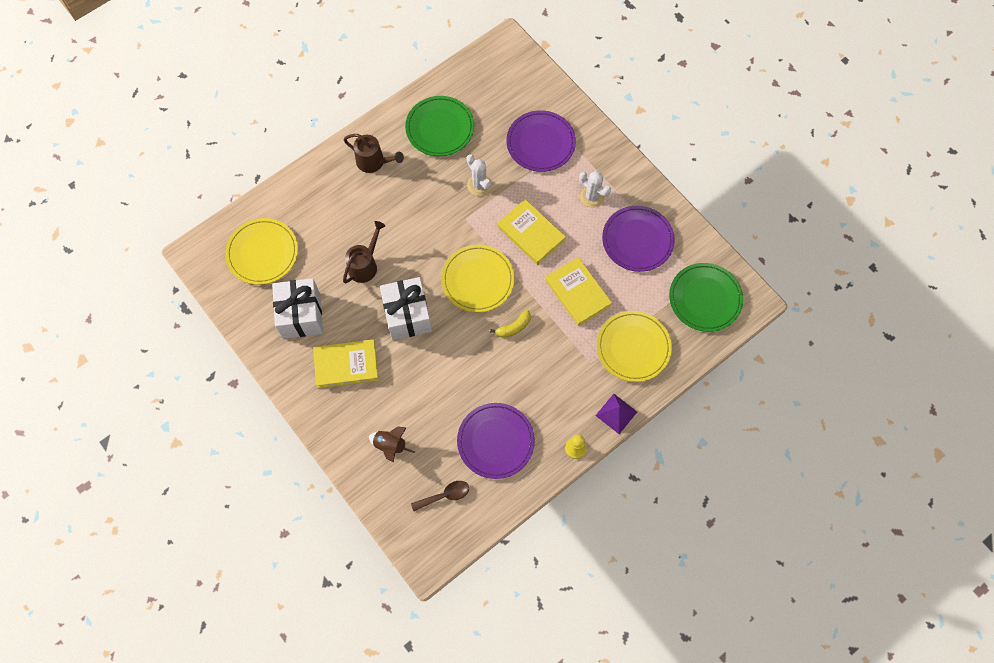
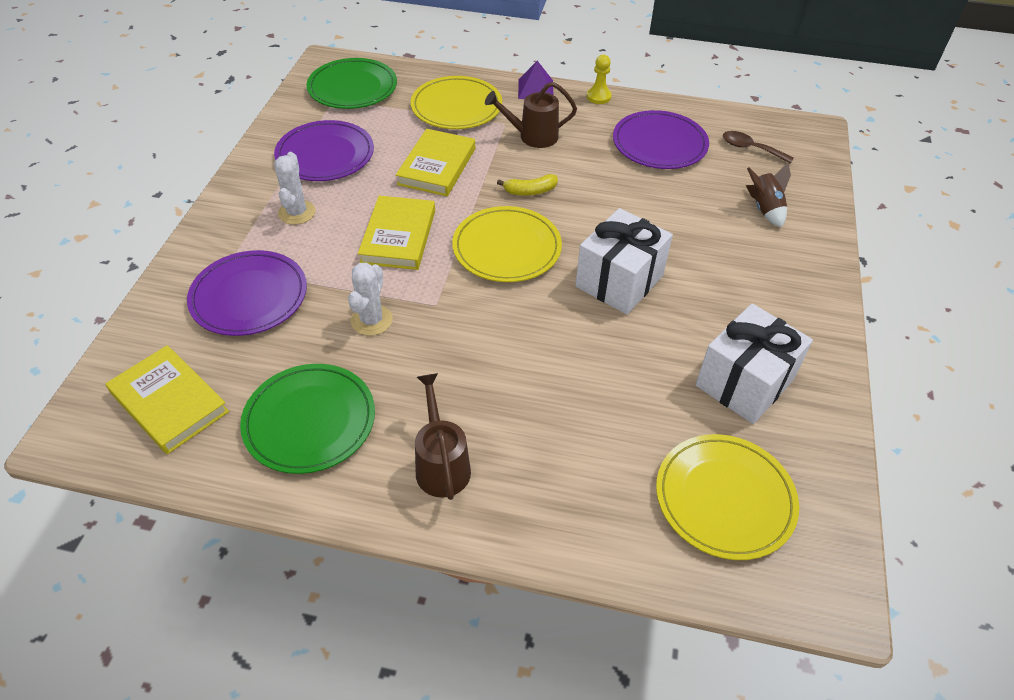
camera: 130 degrees left, 20 degrees down
(346, 365) = (740, 296): yellow book -> yellow book (169, 402)
(365, 264) = (605, 363): brown watering can -> brown watering can (532, 136)
(513, 327) = (530, 191): yellow banana -> yellow banana turned 150 degrees clockwise

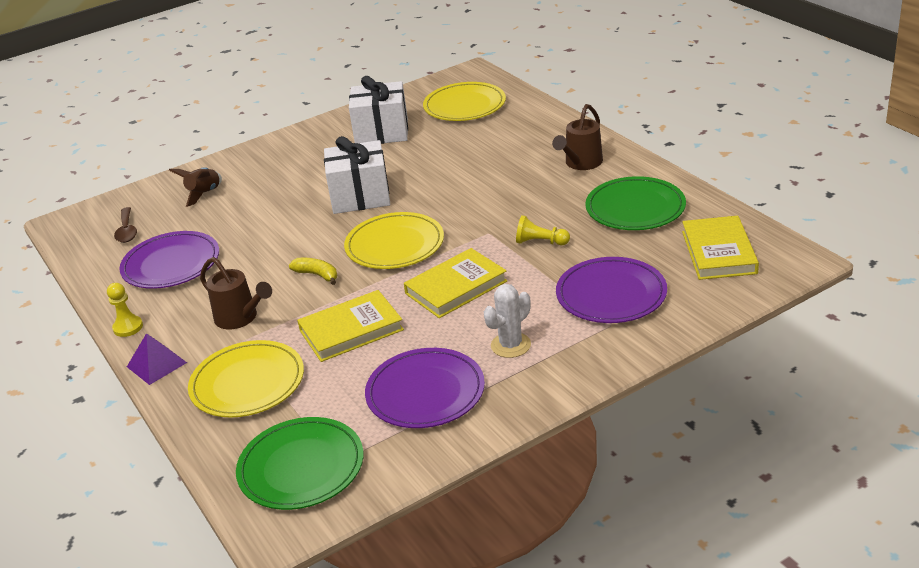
camera: 130 degrees left, 15 degrees down
(371, 320) = (540, 242): white cactus -> yellow pawn

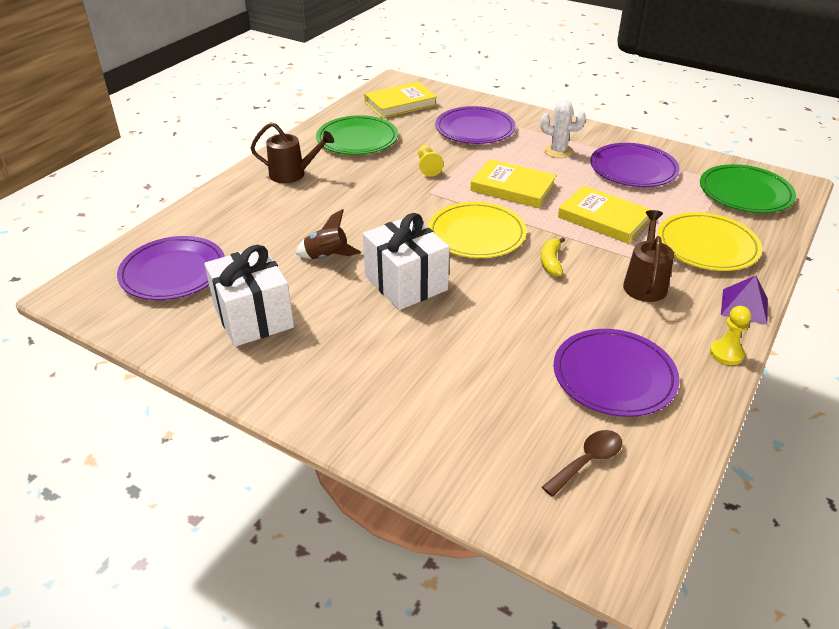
camera: 120 degrees left, 5 degrees up
(203, 194) = (463, 424): brown rocket -> brown rocket (327, 257)
(464, 106) = (173, 272): yellow plate -> purple plate

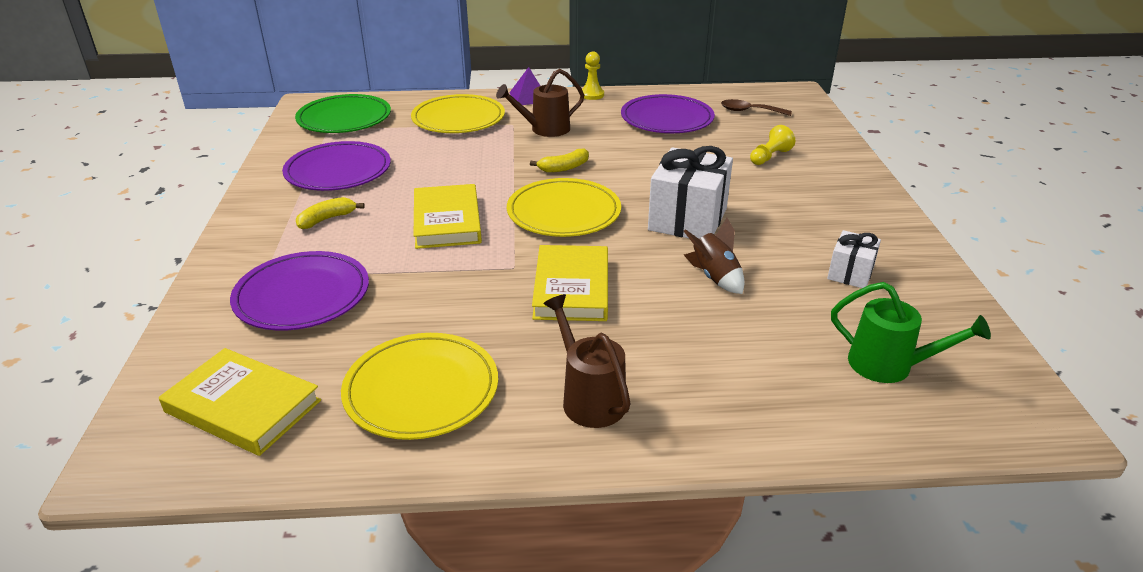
camera: 125 degrees left, 5 degrees down
(173, 272) = (890, 366): purple plate -> green watering can
(253, 317) = (850, 273): white gift -> white gift, size x0.54
(357, 139) = (421, 390): green plate -> yellow plate
(428, 167) = (451, 291): yellow pawn -> yellow pawn (769, 157)
(558, 151) = (327, 219): white cactus -> yellow banana
(603, 218) = (460, 163): yellow book -> yellow book (571, 288)

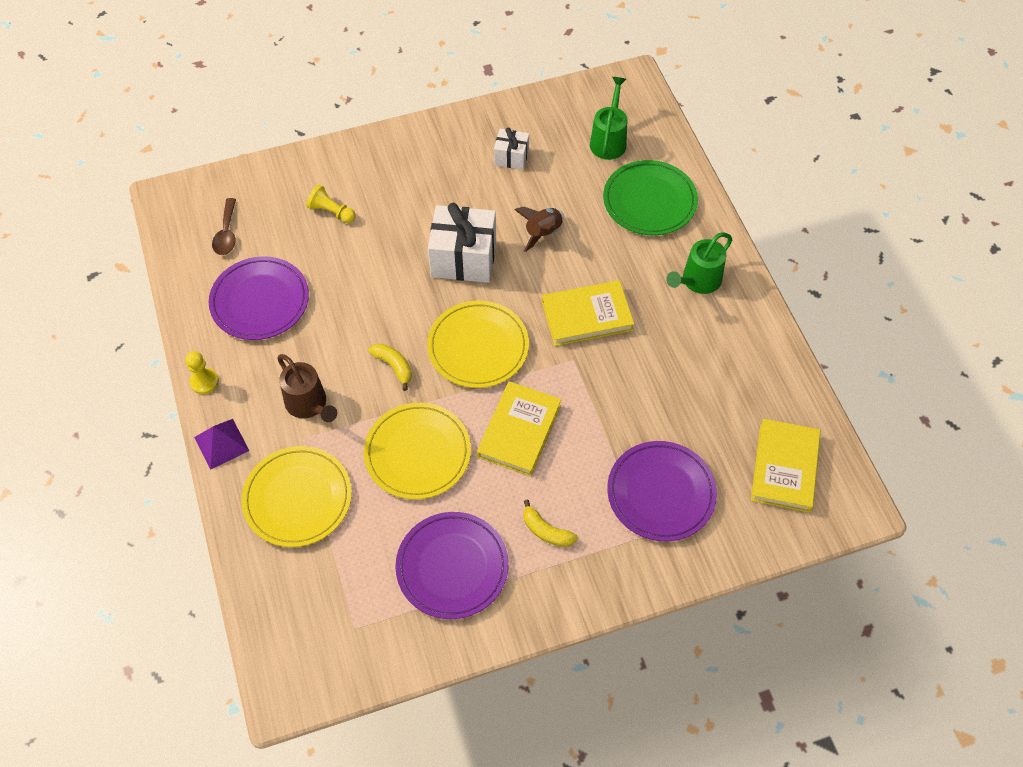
camera: 105 degrees left, 25 degrees up
(344, 118) = (321, 624): green plate -> green plate (649, 201)
(421, 390) = (727, 372): yellow plate -> yellow plate (417, 453)
(447, 221) = (519, 431): yellow book -> yellow book turned 45 degrees counterclockwise
(588, 397) = (697, 281): brown watering can -> green watering can

